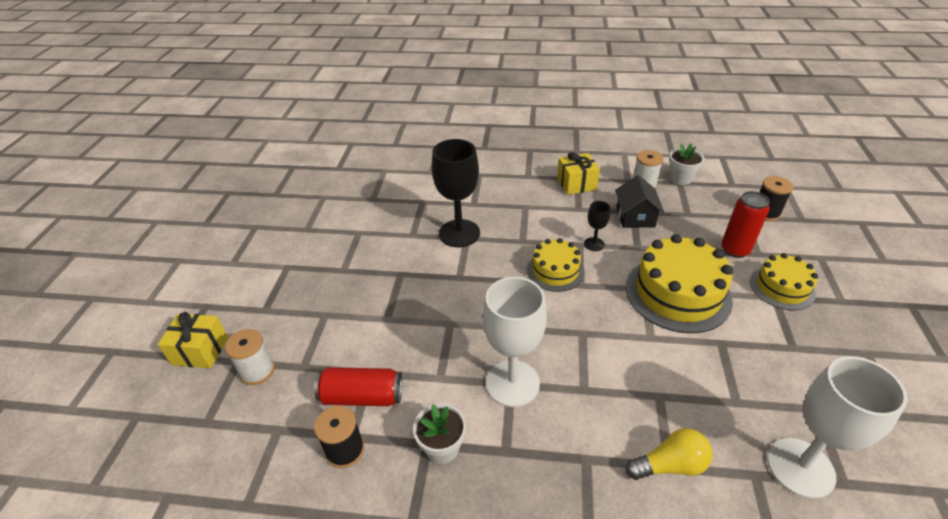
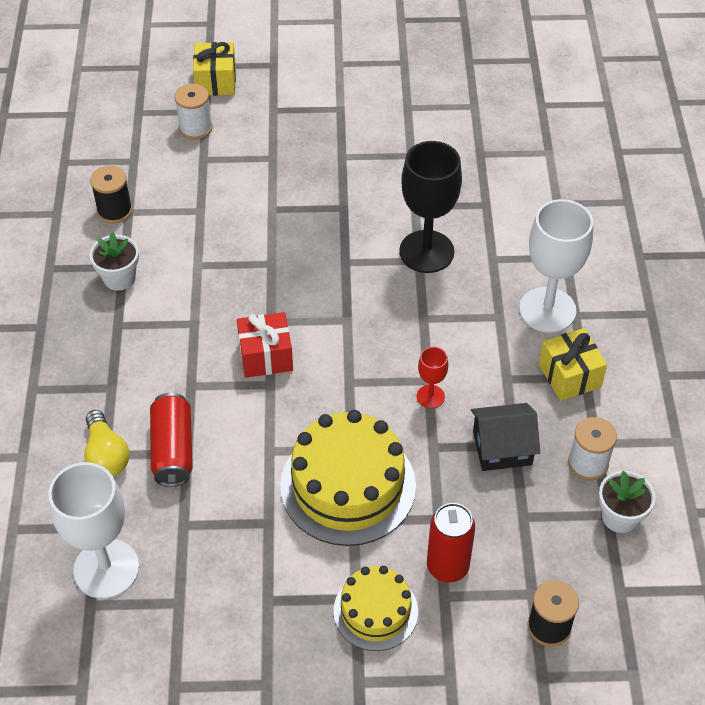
camera: 80 degrees right, 10 degrees up
(362, 396) = (171, 210): red can -> red can (173, 449)
(512, 383) = (195, 324): white goblet -> white goblet (547, 310)
(553, 333) = (266, 356): none -> red gift
(555, 270) = (371, 355): yellow cake -> none
(594, 244) = (430, 396): black goblet -> red goblet

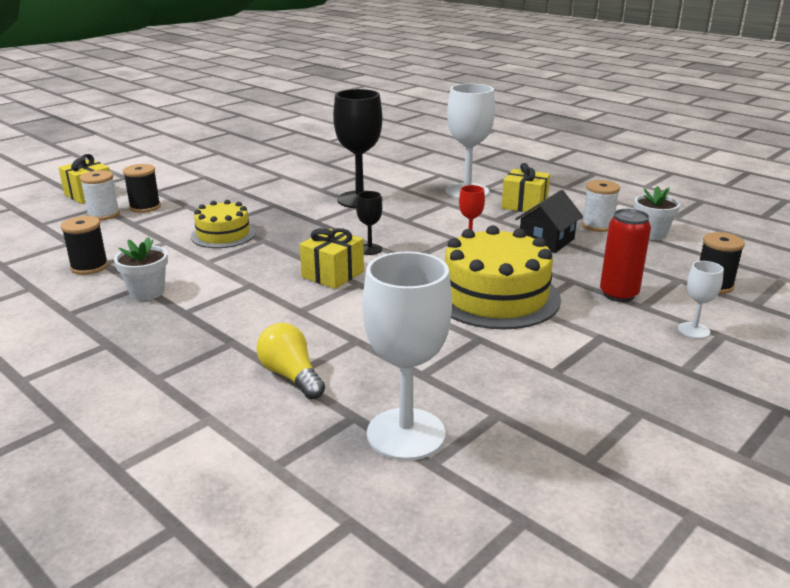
camera: 45 degrees left, 25 degrees down
(106, 455) = (291, 376): yellow light bulb -> yellow light bulb turned 150 degrees counterclockwise
(173, 449) = (343, 344): red can -> none
(237, 136) = (145, 207): none -> black spool
(266, 356) = (333, 274): red gift -> yellow gift
(336, 342) = (370, 249): none -> black goblet
(375, 611) = (624, 335): yellow cake -> yellow cake (223, 234)
(436, 655) = (694, 330): none -> white goblet

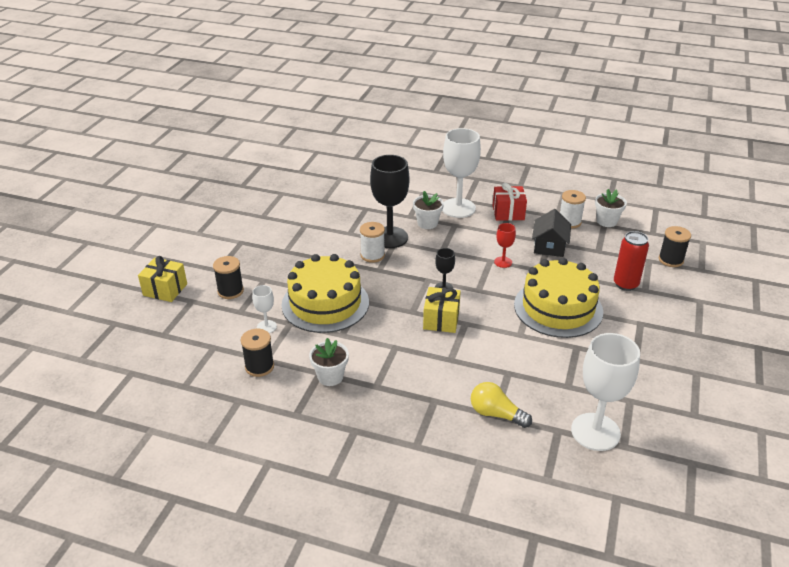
camera: 25 degrees left, 10 degrees up
(104, 215) = (205, 309): white spool -> white spool (372, 255)
(223, 234) = (325, 303): yellow cake -> yellow cake, size x1.70
(416, 197) = (427, 223): none -> white flower pot
(524, 205) = (508, 213): yellow gift -> red gift
(694, 330) = (684, 302): white goblet -> white goblet (266, 327)

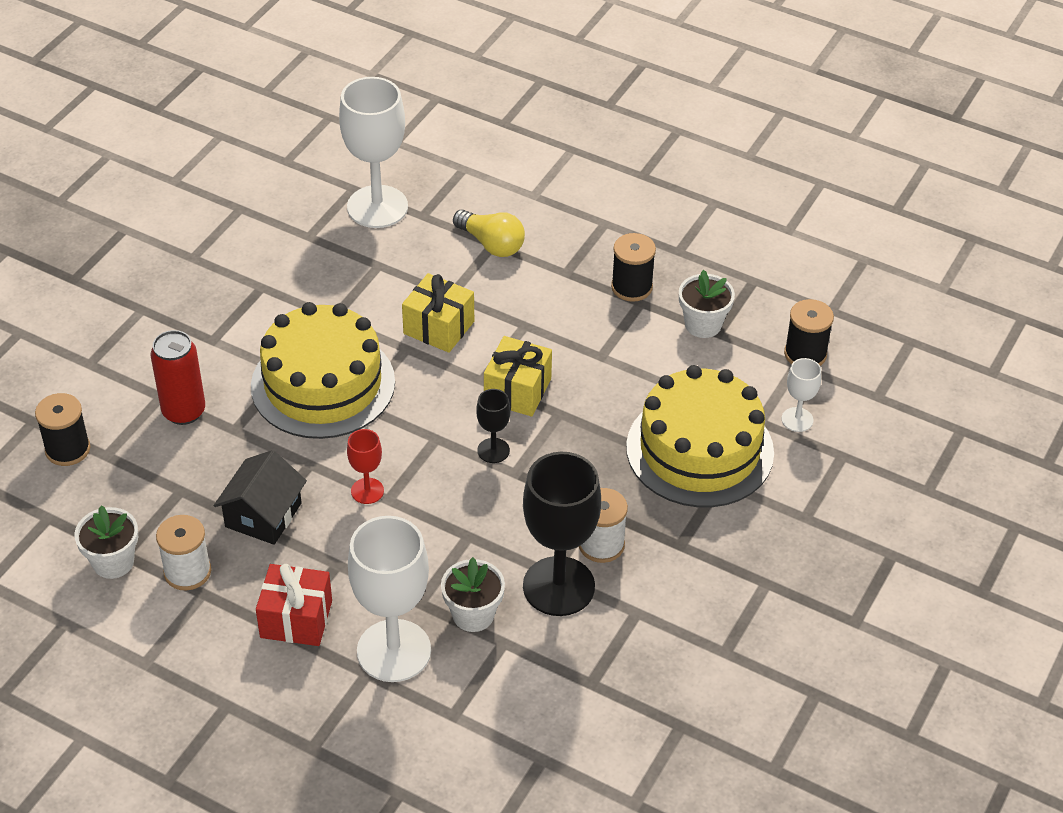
camera: 170 degrees left, 10 degrees up
(165, 289) = (979, 521): yellow gift -> yellow gift (438, 327)
(230, 291) = (863, 500): black spool -> black spool (631, 287)

